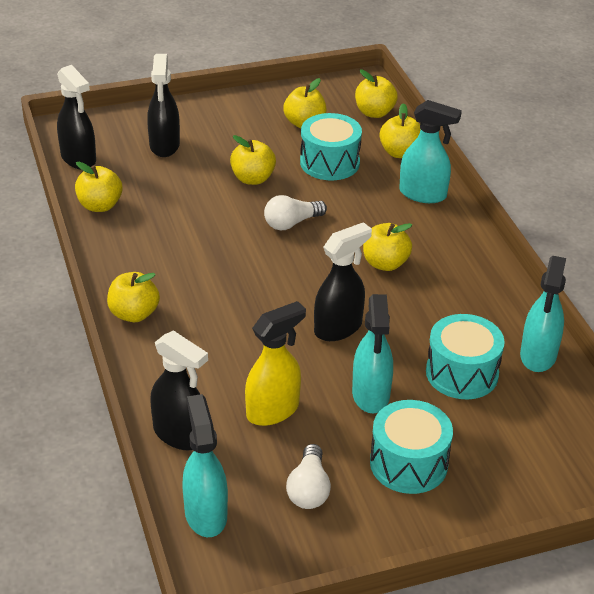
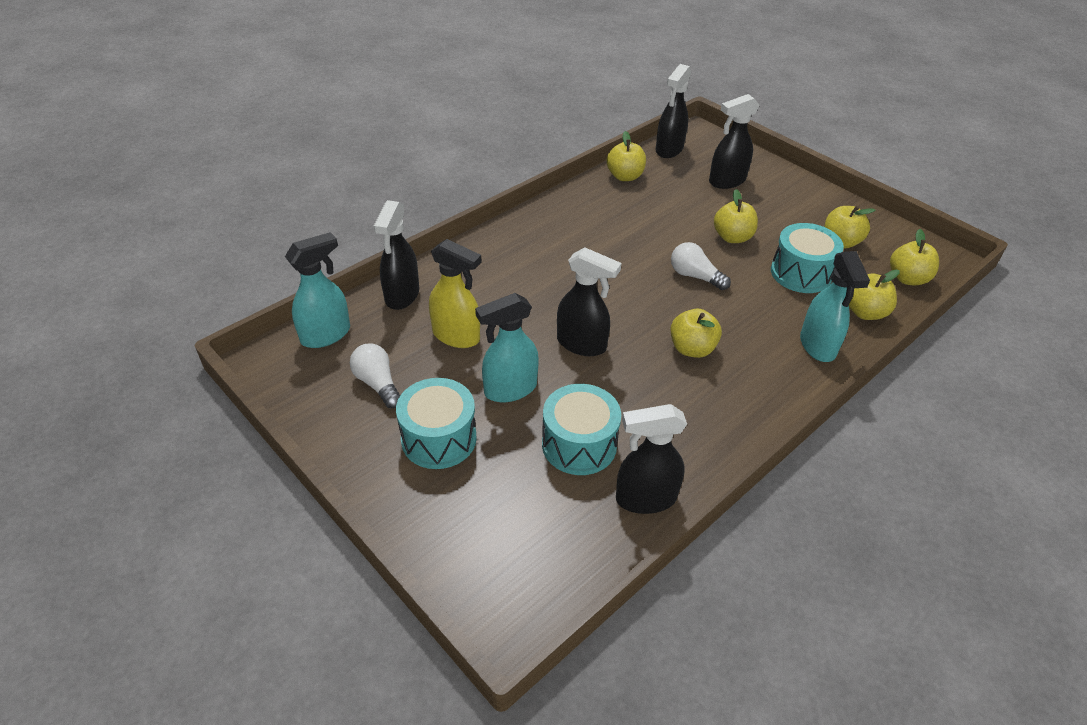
camera: 65 degrees right, 5 degrees up
(134, 314) = (517, 231): yellow apple -> none
(309, 489) = (378, 384): white light bulb -> white light bulb turned 75 degrees clockwise
(538, 356) = (645, 498): turquoise spray bottle -> black spray bottle

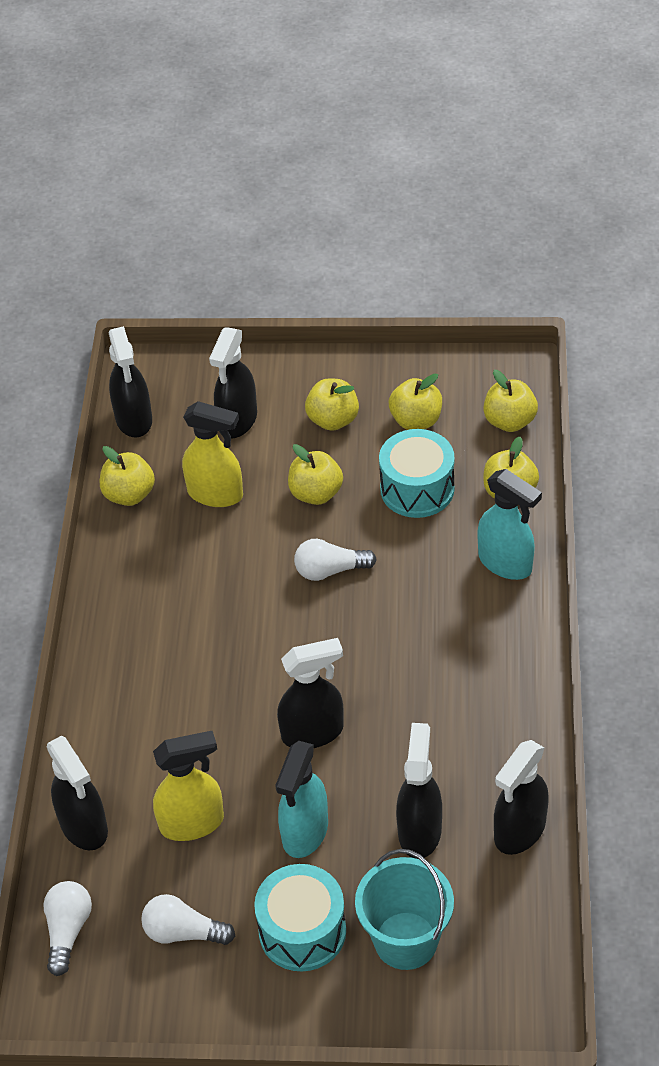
camera: 40 degrees left, 5 degrees up
(326, 335) = (68, 931): turquoise spray bottle -> white light bulb
(490, 498) = (406, 940): none -> turquoise bucket
(579, 444) = (419, 831): turquoise drum -> black spray bottle
(672, 203) = (216, 494): none -> yellow spray bottle
(692, 349) = (409, 655): yellow apple -> yellow apple (333, 420)

